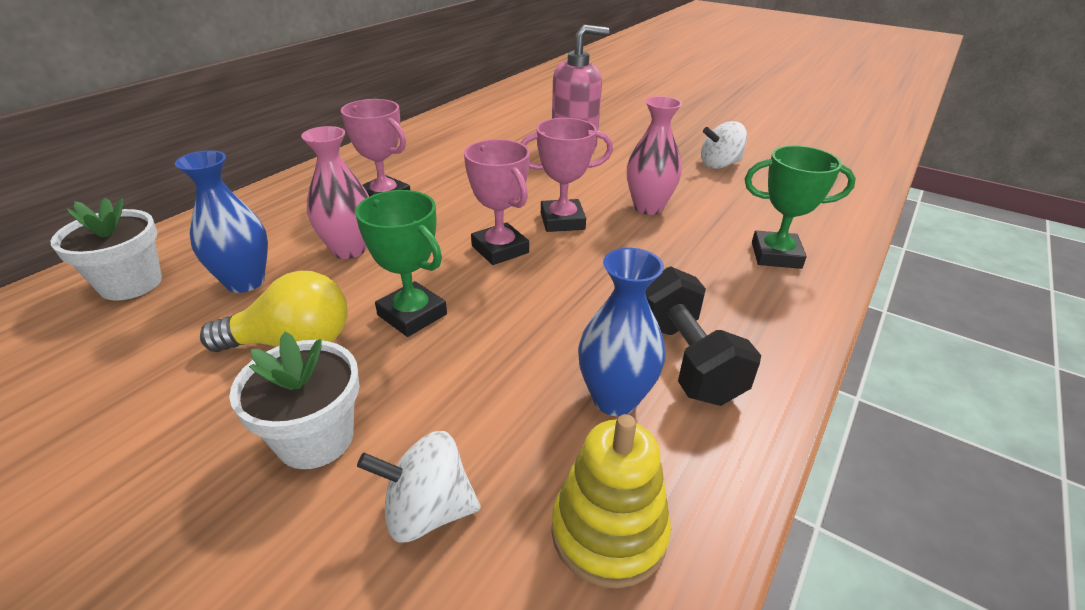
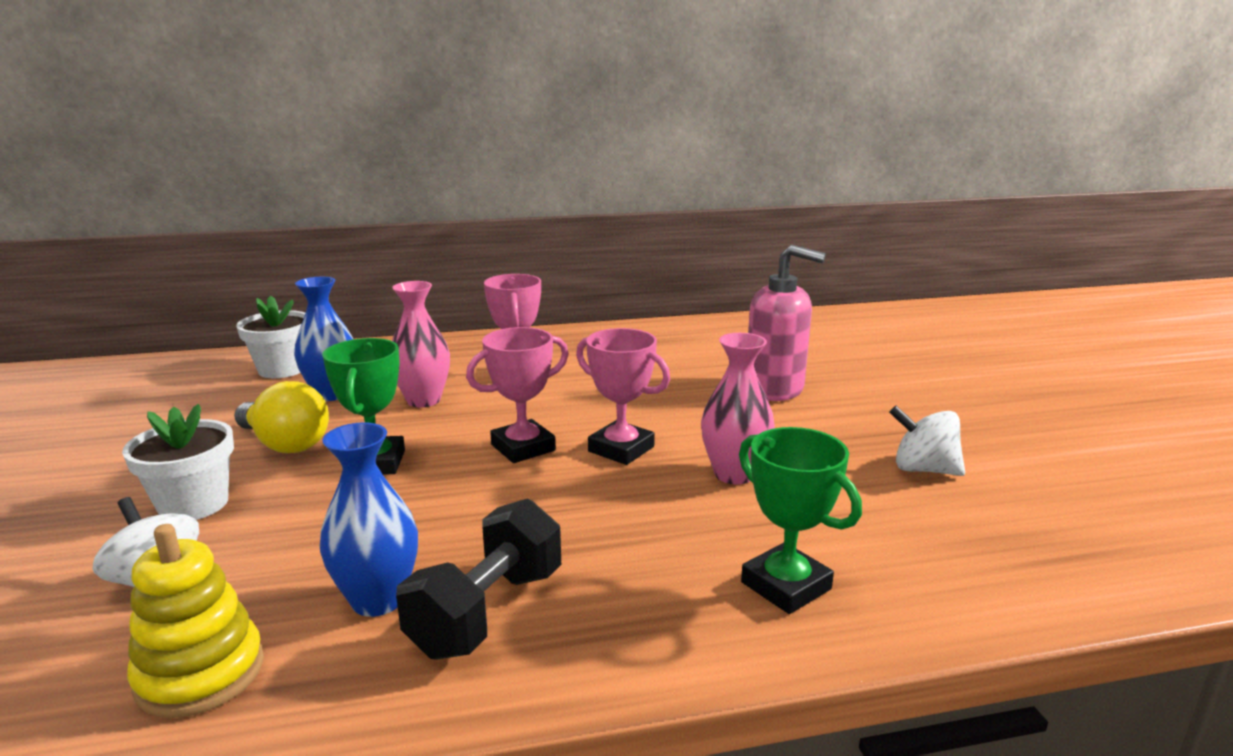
camera: 45 degrees right, 15 degrees down
(500, 249) = (523, 448): pink trophy -> pink trophy turned 45 degrees clockwise

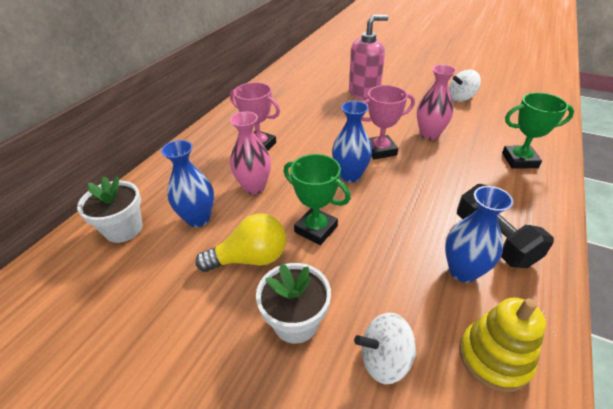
camera: 50 degrees left, 20 degrees up
(523, 448) = (350, 175): pink trophy -> blue vase

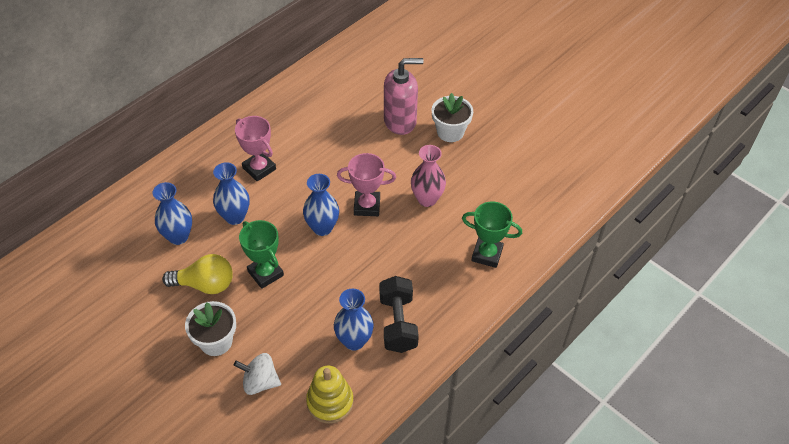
camera: 15 degrees right, 10 degrees up
(123, 229) = (119, 230): white flower pot -> white flower pot (450, 132)
(254, 187) = (235, 217): pink vase -> blue vase
(461, 98) = (497, 157): white spinning top -> none

